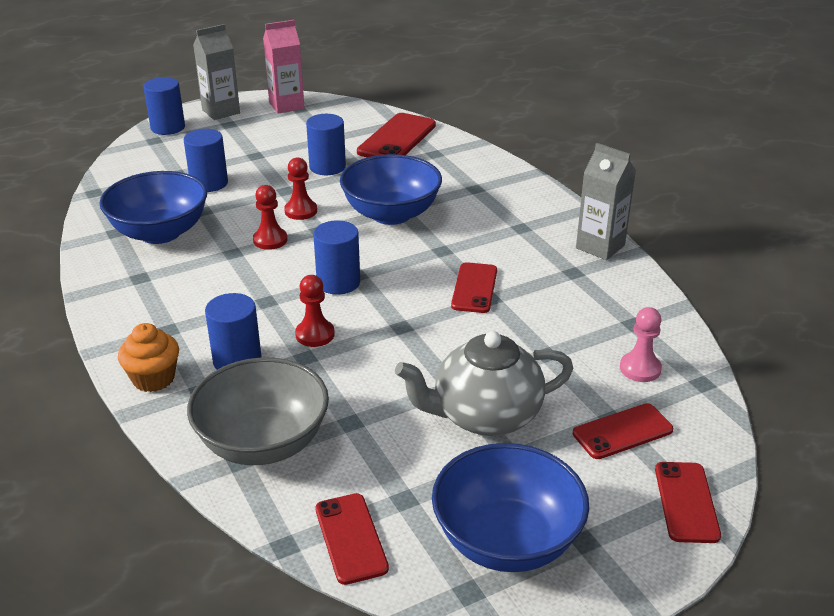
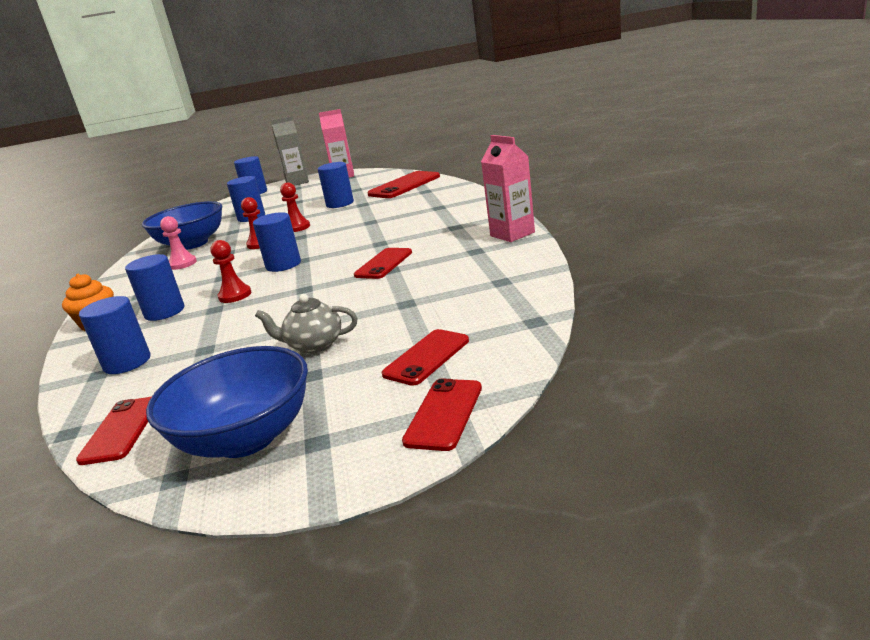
camera: 20 degrees right, 10 degrees down
(263, 443) = (127, 362): grey bowl -> blue cylinder
(391, 214) = (361, 225): blue bowl -> none
(484, 416) = (314, 345): grey teapot -> grey teapot, size x0.59
(600, 247) = (512, 234): grey carton -> pink carton
(622, 432) = (427, 357): red phone -> red phone turned 45 degrees counterclockwise
(640, 369) = (481, 312): pink pawn -> pink pawn (182, 264)

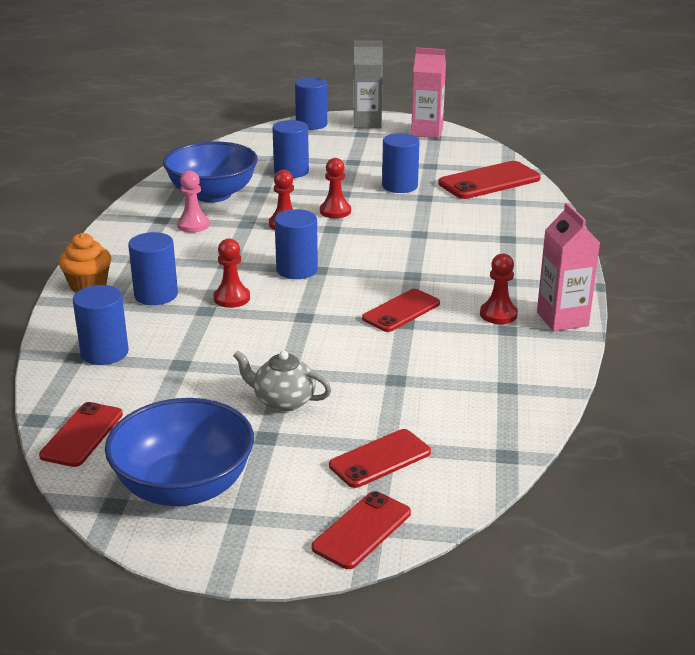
camera: 15 degrees right, 5 degrees up
(462, 245) = (498, 314): none -> red pawn

